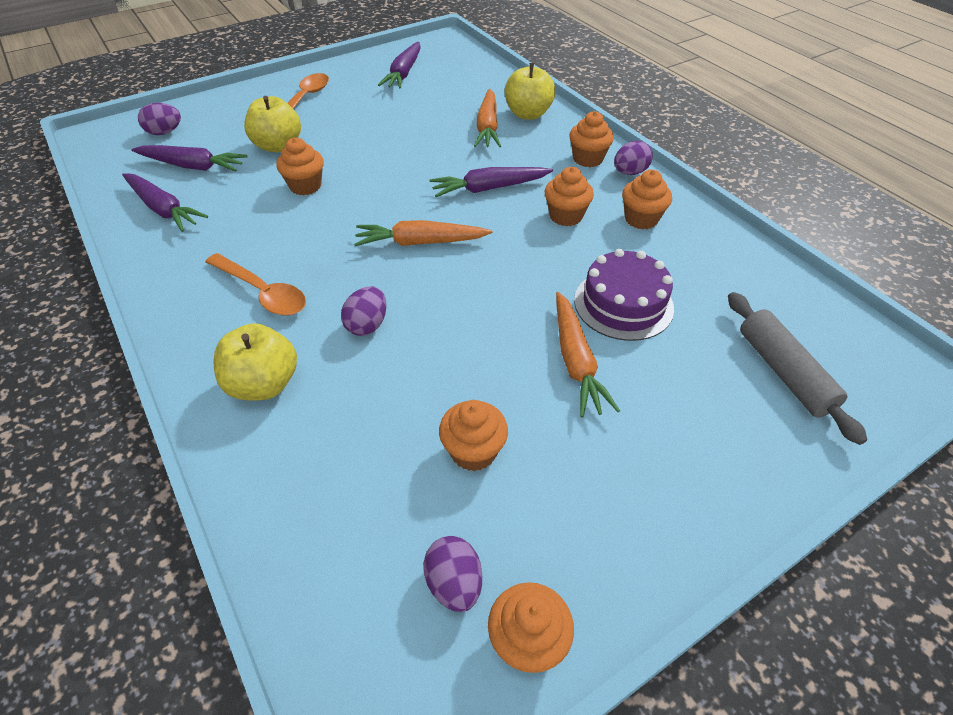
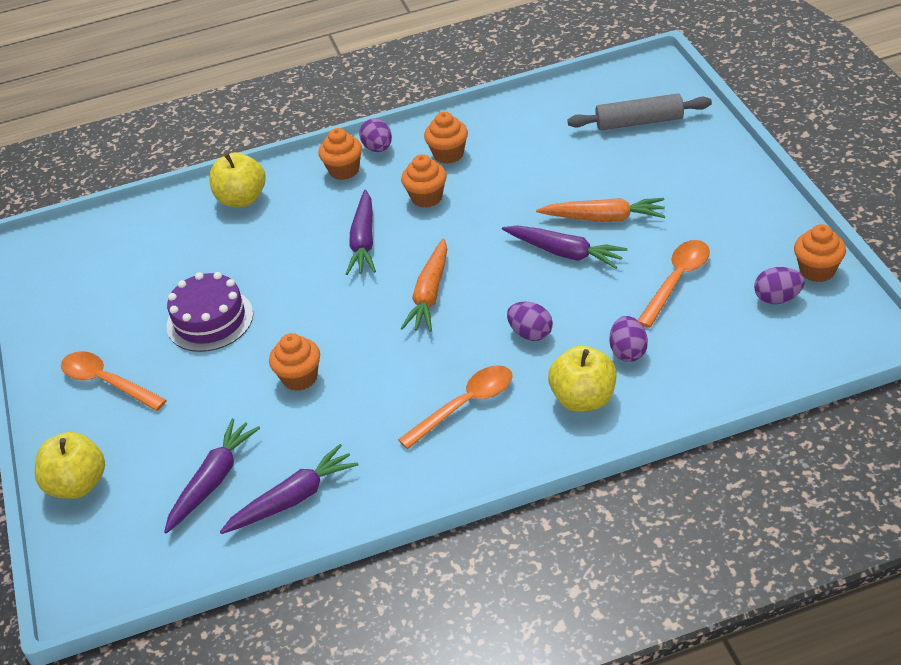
camera: 70 degrees left, 5 degrees down
(165, 132) = (116, 518): purple egg -> purple egg (628, 352)
(278, 146) = (205, 404): yellow apple -> yellow apple (78, 484)
(404, 73) = (92, 290): purple carrot -> purple carrot (564, 253)
(473, 451) = (677, 280): orange cupcake -> orange spoon
(487, 127) = (252, 231): orange carrot -> none
(623, 304) = (550, 183): purple cake -> purple cake (210, 320)

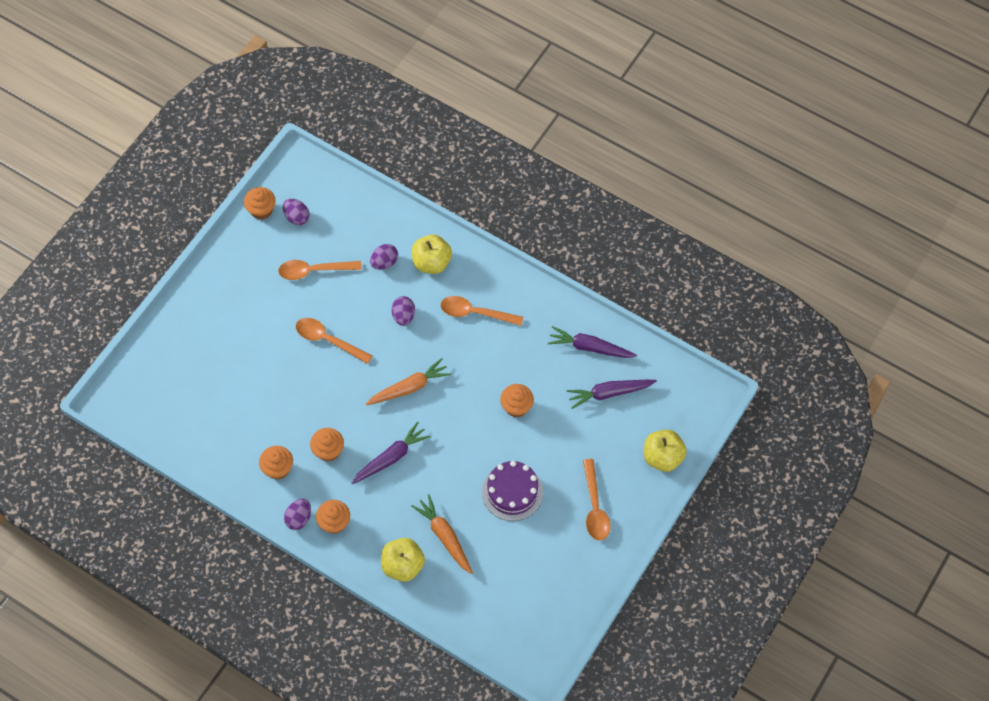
camera: 135 degrees left, 20 degrees up
(564, 253) = (328, 340): purple carrot -> orange spoon
(604, 218) = (284, 338): orange carrot -> orange carrot (444, 536)
(639, 122) = (175, 375): grey rolling pin -> none

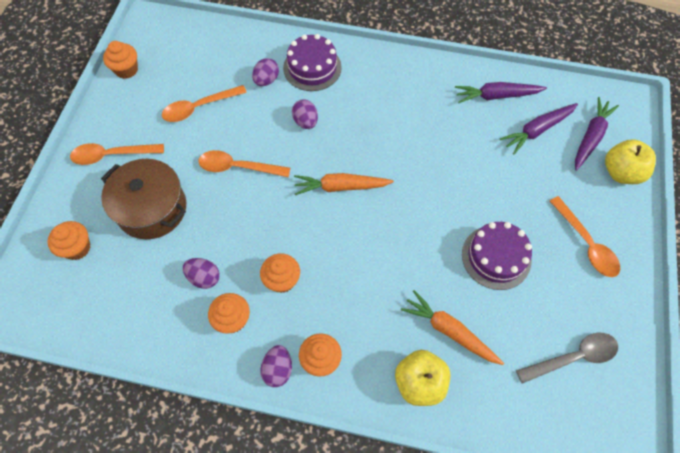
camera: 20 degrees left, 0 degrees up
(243, 354) = (152, 209): none -> brown pot
(297, 217) = (164, 66): purple egg -> purple egg (204, 277)
(391, 457) = (353, 264): purple carrot -> purple carrot (590, 137)
(409, 387) = (341, 187): orange carrot -> orange carrot turned 135 degrees counterclockwise
(432, 262) = (312, 67): yellow apple -> purple cake
(475, 313) = (374, 98): orange spoon -> orange spoon (112, 155)
(516, 407) = (456, 171): orange cupcake -> orange cupcake (77, 248)
(532, 589) = (573, 357): none -> grey spoon

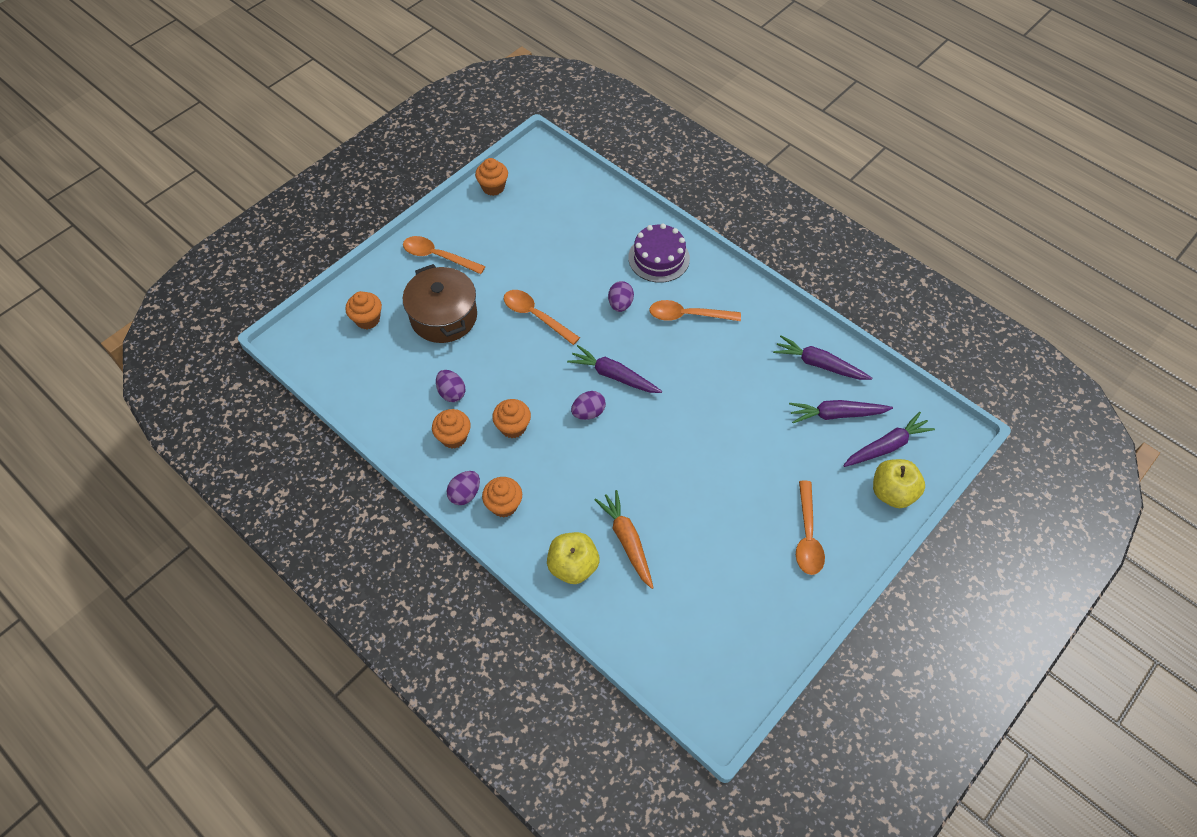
camera: 30 degrees right, 5 degrees down
(199, 108) = (534, 249): orange spoon -> orange spoon (687, 315)
(266, 80) = (609, 251): purple egg -> purple egg (588, 412)
(341, 187) = (614, 375): orange carrot -> purple carrot
(496, 257) = (713, 503): purple cake -> none
(573, 357) = (721, 620): grey spoon -> none

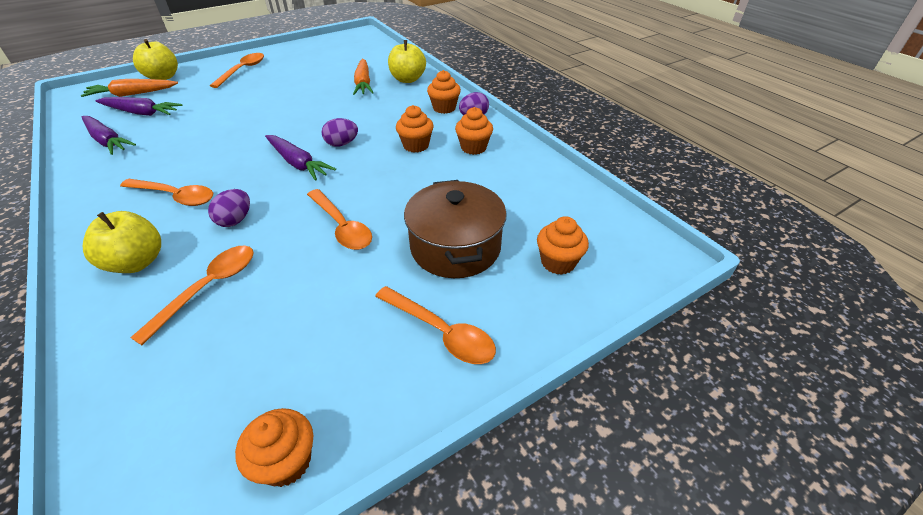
camera: 165 degrees left, 15 degrees down
(451, 393) = (466, 177): purple egg -> none
(595, 252) = (208, 288): none -> orange spoon
(659, 258) = (137, 262): purple cake -> yellow apple
(886, 446) = (132, 94): purple carrot -> orange carrot

